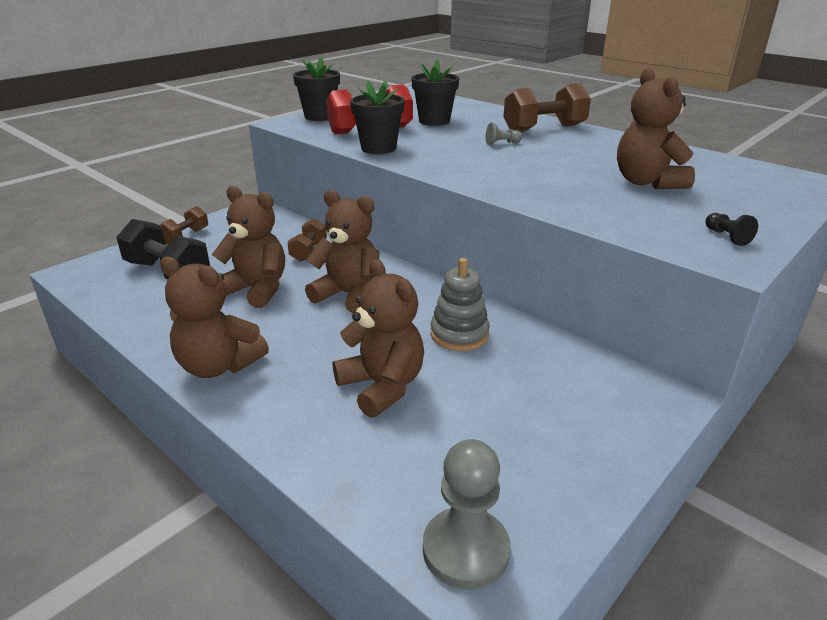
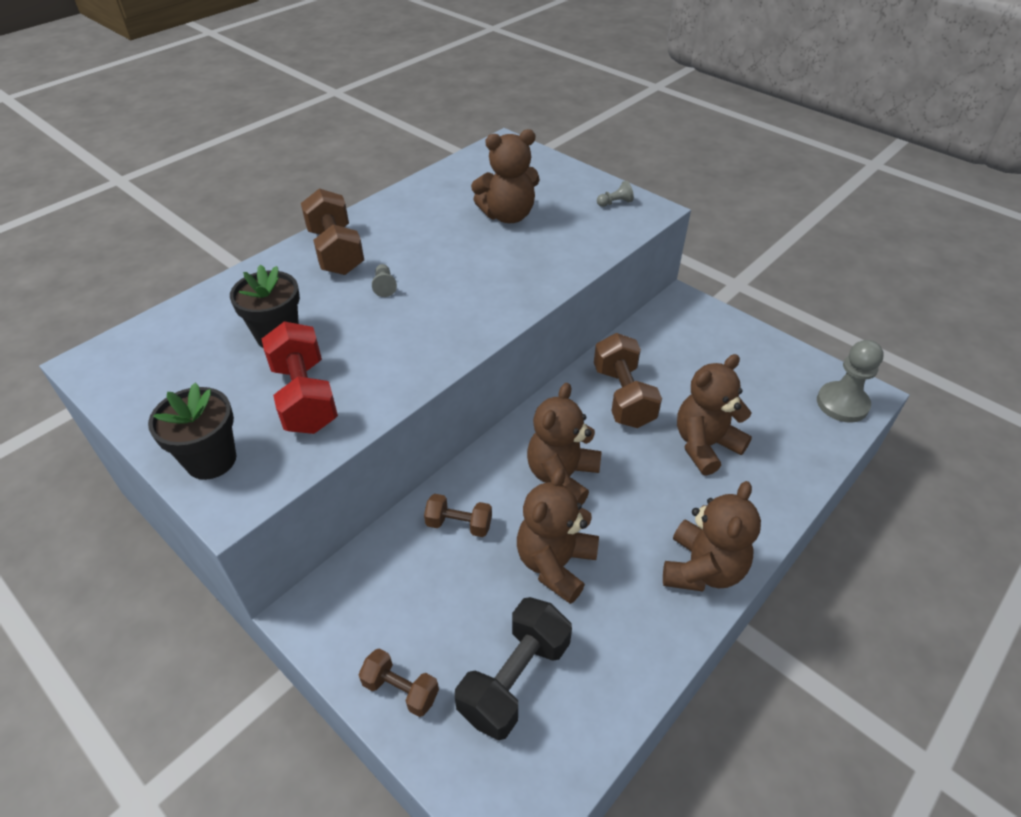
camera: 90 degrees left, 15 degrees up
(378, 148) = (386, 386): black flower pot -> none
(459, 334) = (623, 396): grey stacking toy -> brown dumbbell
(726, 237) = (615, 203): black pawn -> grey pawn

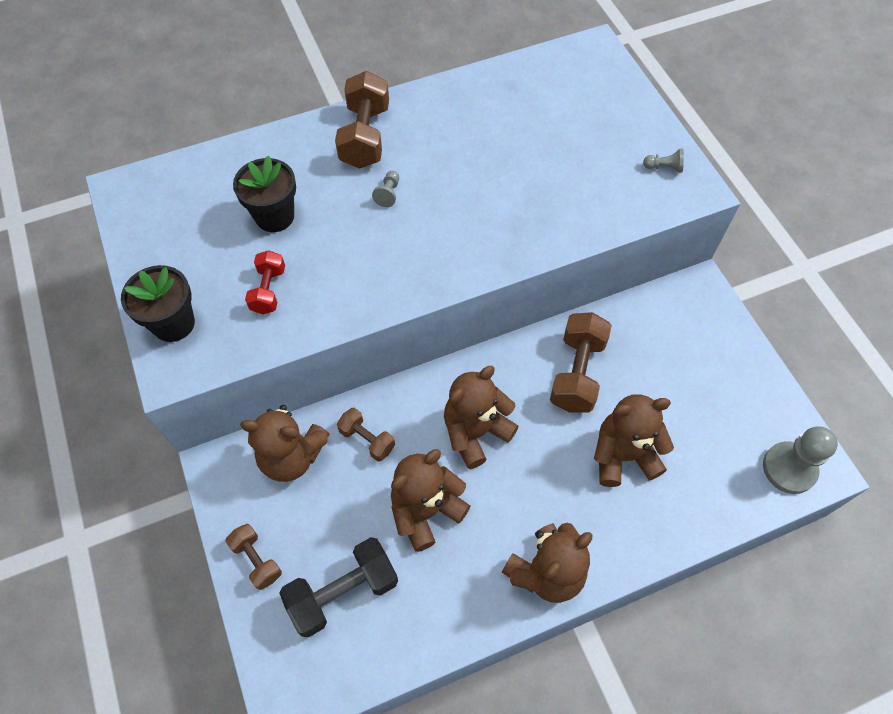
camera: 25 degrees right, 15 degrees up
(305, 397) = (268, 290): red dumbbell -> red dumbbell, size x0.58
(508, 215) = (546, 147): brown teddy bear -> brown teddy bear (291, 456)

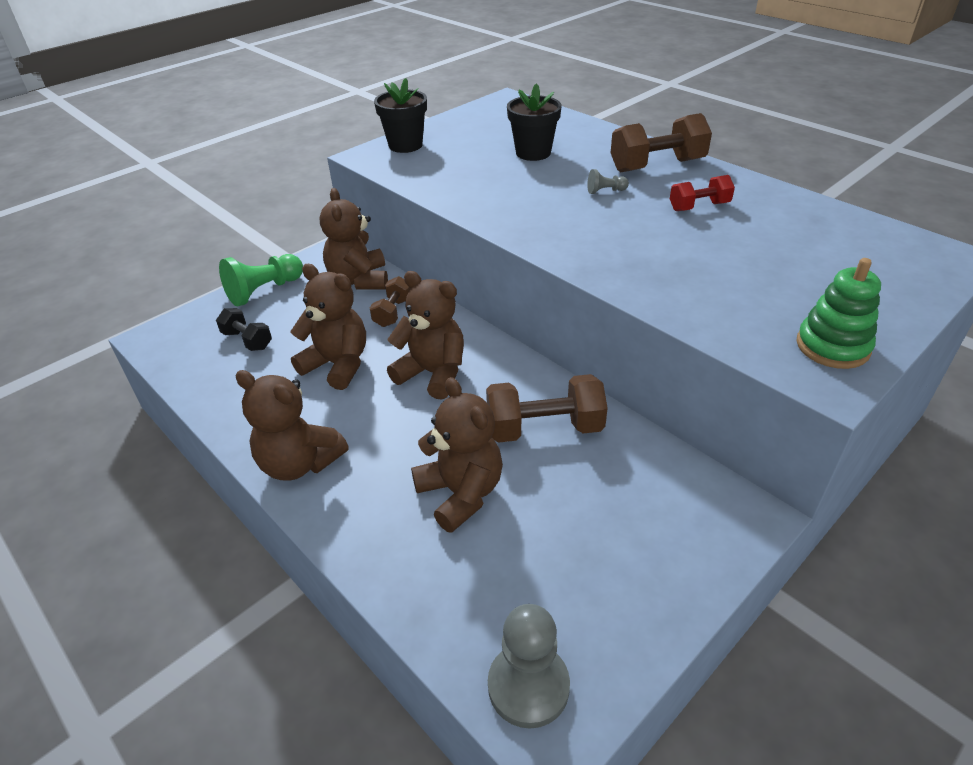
camera: 70 degrees right, 20 degrees down
(257, 560) = (264, 291): brown dumbbell -> green pawn
(268, 290) = (460, 169): red dumbbell -> red dumbbell (699, 207)
(343, 592) = (247, 340): black dumbbell -> black dumbbell, size x0.58
(664, 167) = (832, 346): grey pawn -> green stacking toy

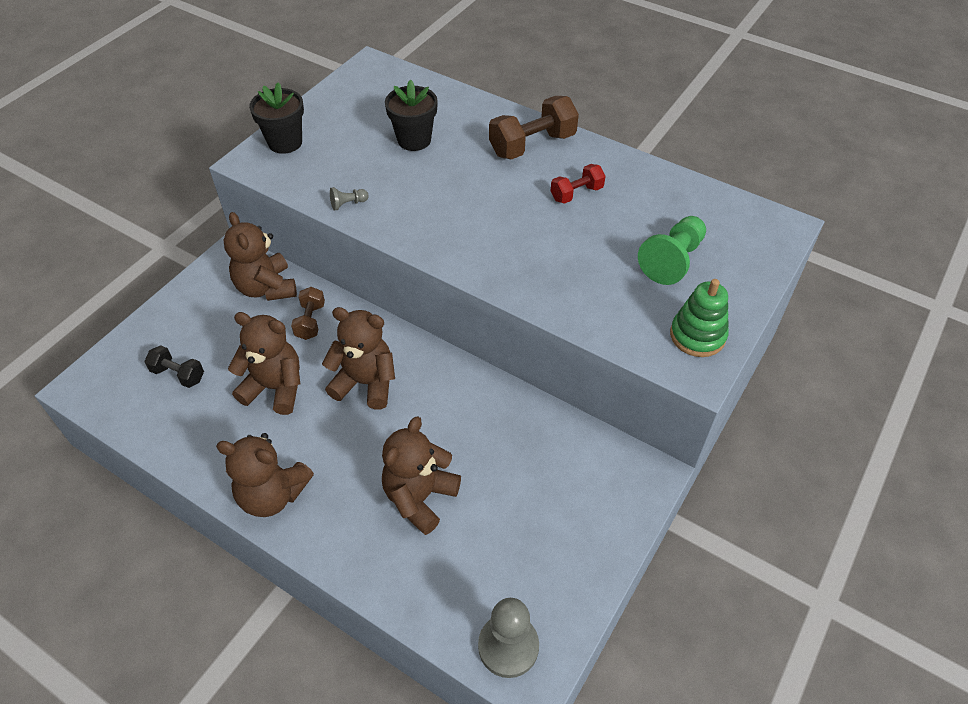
camera: 15 degrees left, 10 degrees up
(264, 291) = (175, 314): green pawn -> green pawn (672, 260)
(461, 493) = (420, 497): brown teddy bear -> brown teddy bear turned 105 degrees counterclockwise
(544, 428) = (475, 423): brown dumbbell -> none
(605, 191) = (491, 184): grey pawn -> grey pawn (348, 204)

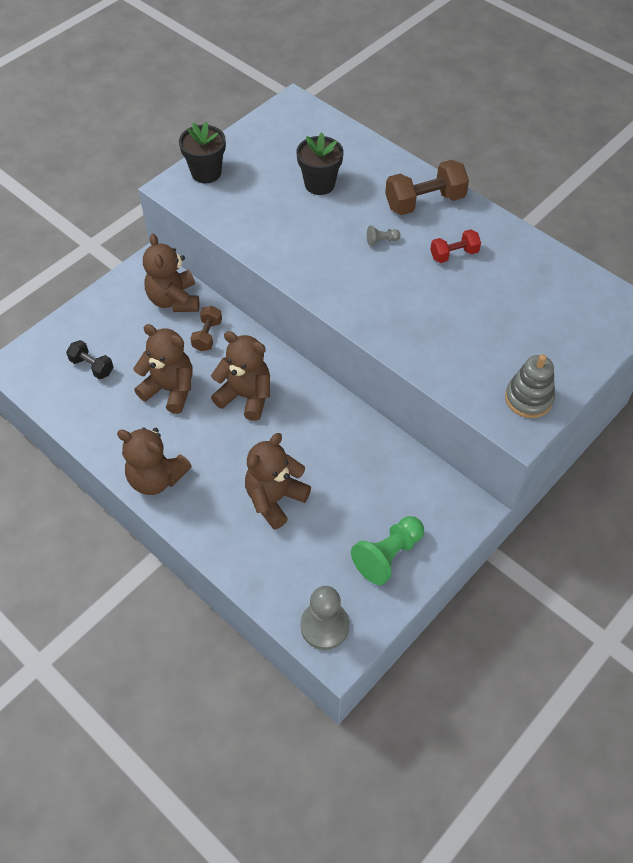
camera: 10 degrees right, 5 degrees up
(348, 204) = (252, 238): grey pawn -> grey pawn (381, 241)
(672, 260) = (524, 328): green pawn -> green pawn (388, 555)
(697, 335) = (528, 398): green stacking toy -> grey stacking toy

